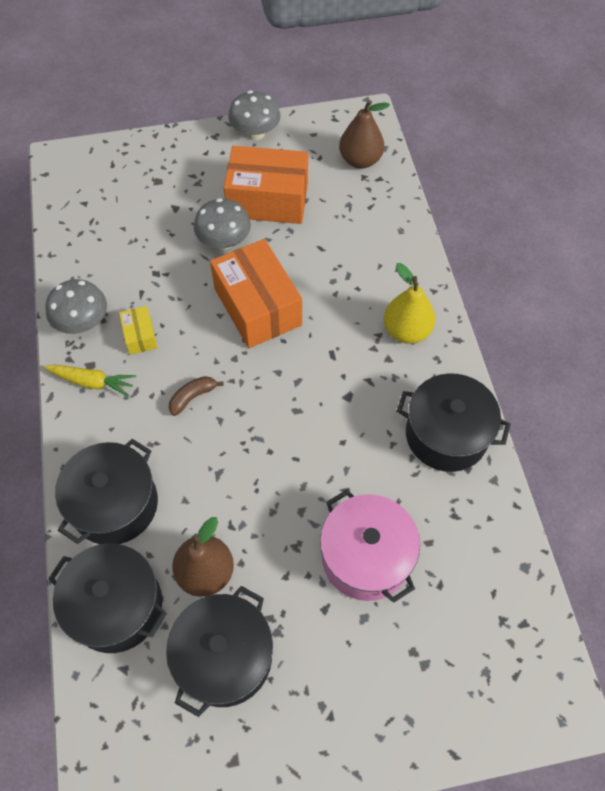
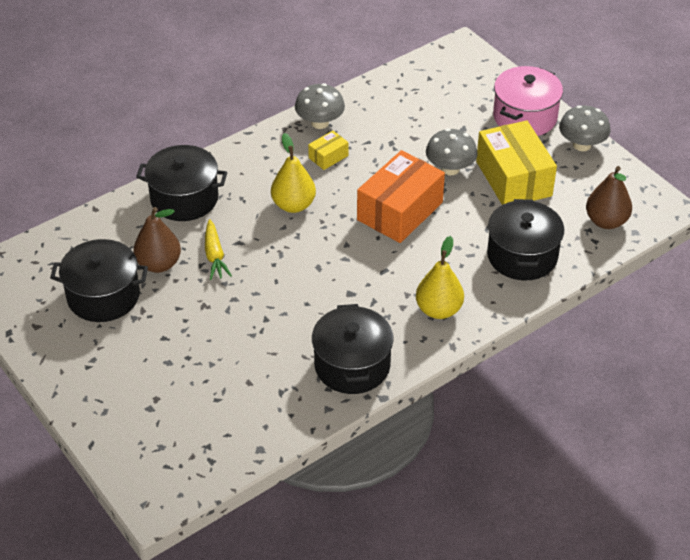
camera: 65 degrees right, 15 degrees down
(92, 382) = (273, 148): yellow carrot -> yellow carrot (215, 255)
(116, 606) = (112, 229): black pot -> black pot (522, 256)
(192, 397) = (293, 205): brown banana -> yellow pear
(268, 200) = (513, 178): orange box -> yellow box
(366, 557) = (217, 348): pink pot -> pink pot (525, 117)

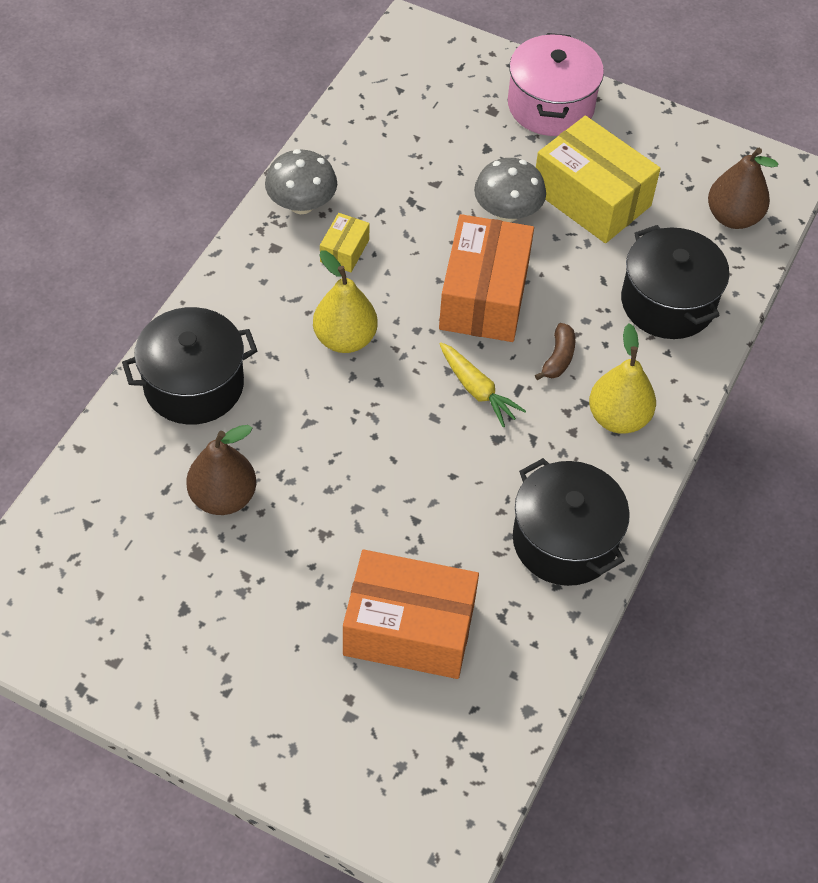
camera: 30 degrees left, 10 degrees up
(103, 296) = (178, 577): black pot -> none
(215, 255) = (290, 454): yellow carrot -> yellow carrot (477, 390)
(219, 376) = (409, 629): none -> orange box
(423, 262) = (558, 358): none -> brown banana
(582, 145) = (641, 121): grey mushroom -> none

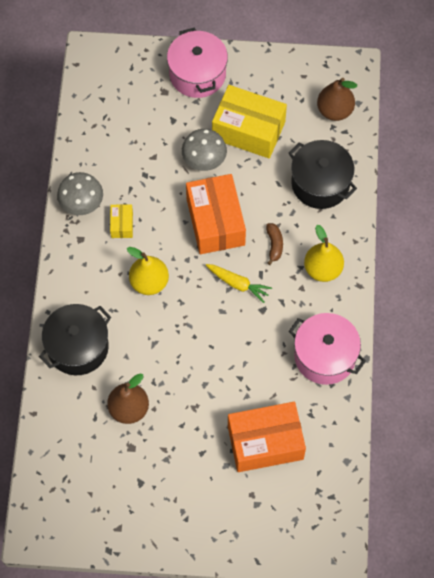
camera: 20 degrees left, 10 degrees up
(564, 540) = (325, 356): black pot -> pink pot

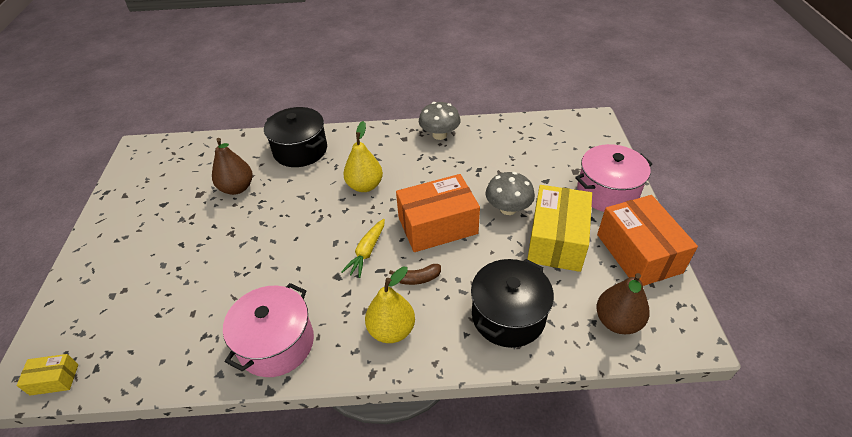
camera: 85 degrees right, 20 degrees down
(122, 224) = (423, 161): yellow box -> yellow box (54, 379)
(265, 442) = (180, 295): orange box -> orange box (638, 253)

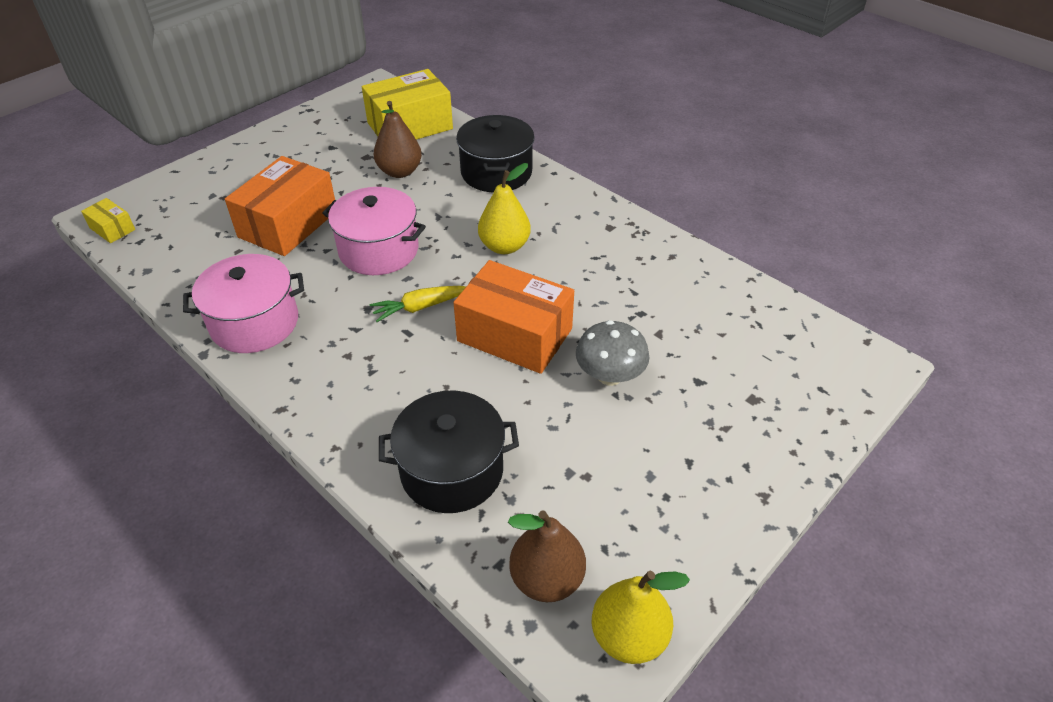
camera: 45 degrees right, 0 degrees up
(391, 330) = (343, 389): yellow pear -> yellow pear (628, 636)
(418, 278) = (426, 366): brown banana -> none
(439, 135) = (653, 248): grey mushroom -> none
(556, 240) = (611, 448): yellow box -> yellow box (410, 126)
(607, 192) = (756, 451): pink pot -> pink pot (378, 250)
(638, 253) = (685, 542): orange box -> orange box (288, 224)

